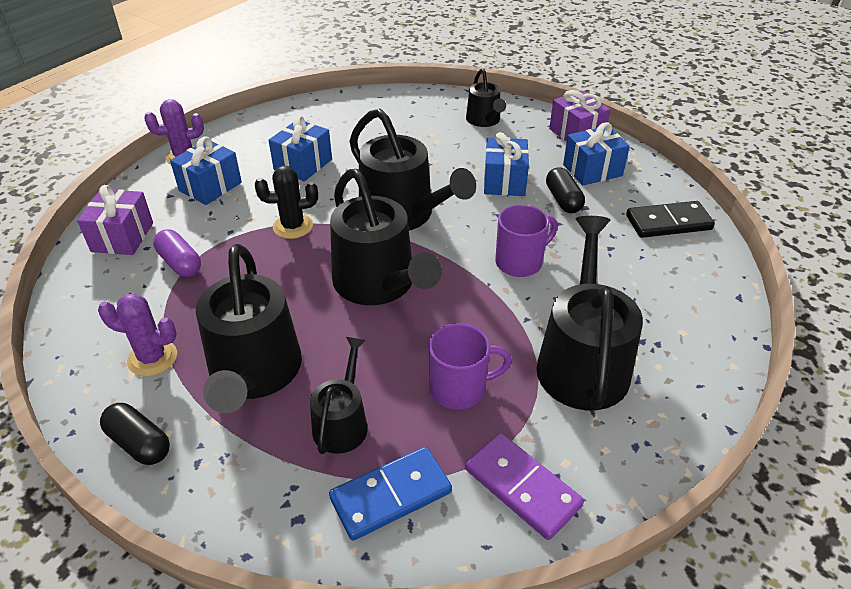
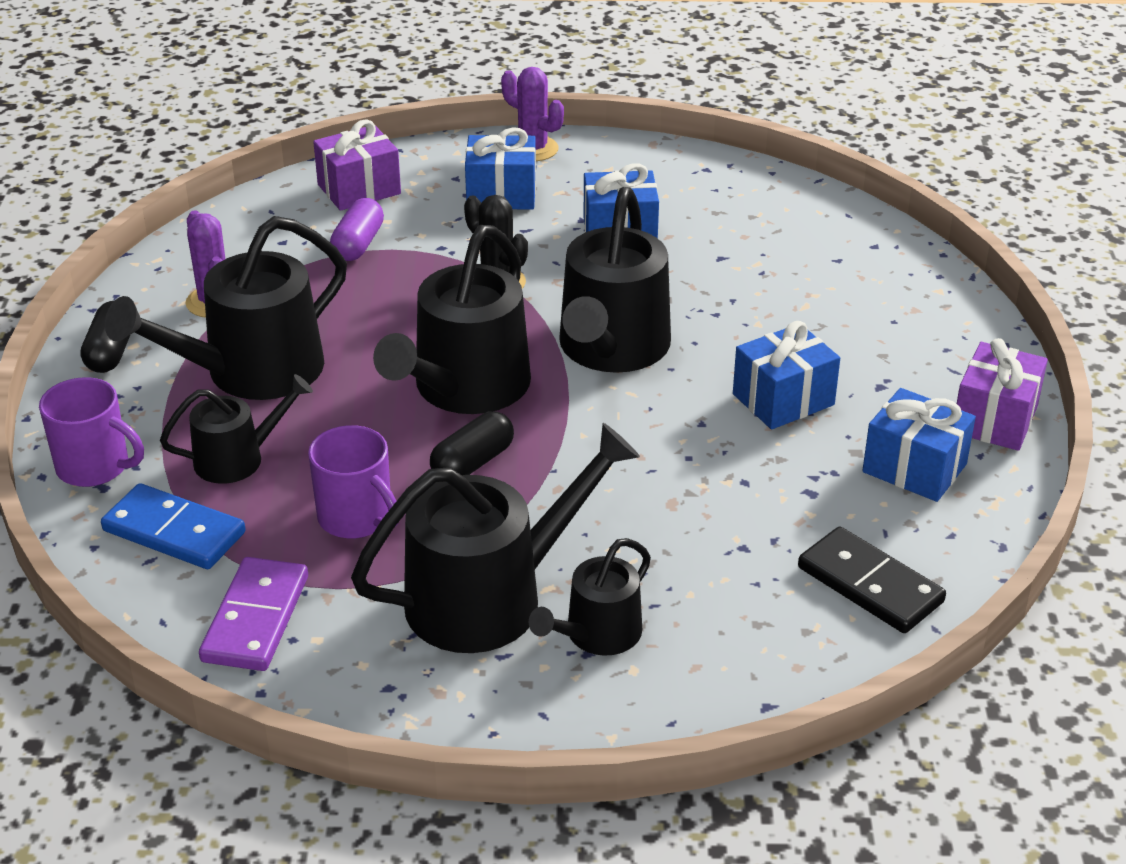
camera: 55 degrees right, 5 degrees down
(484, 120) = (912, 323): black watering can -> black watering can (597, 634)
(520, 262) = (623, 479): purple mug -> purple mug (95, 467)
(563, 200) = (804, 467): black capsule -> black capsule (472, 463)

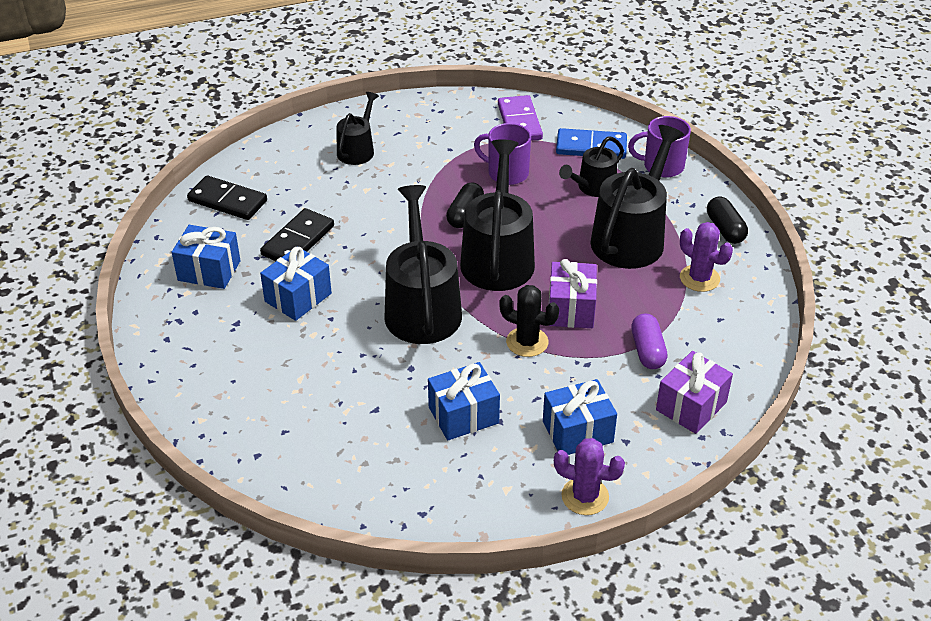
camera: 160 degrees right, 5 degrees up
(489, 597) = (417, 153): black watering can -> none
(761, 483) = (298, 240): none -> black domino
(994, 419) = (159, 316): purple gift -> purple gift (571, 309)

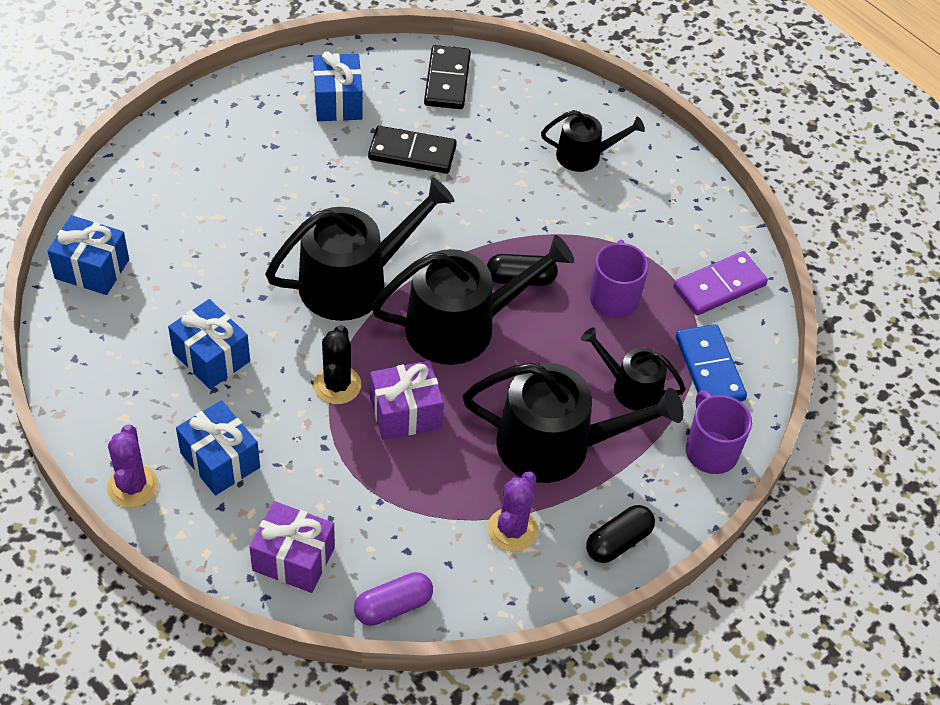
camera: 65 degrees right, 10 degrees up
(298, 297) = (328, 179): blue gift -> blue gift (92, 269)
(647, 351) = (366, 500): purple capsule -> purple capsule (393, 606)

